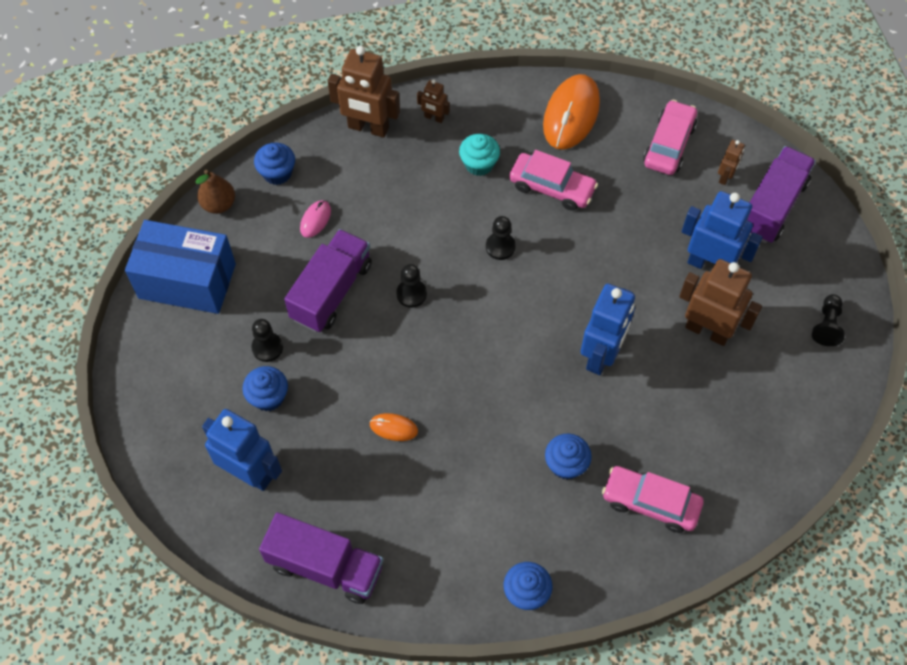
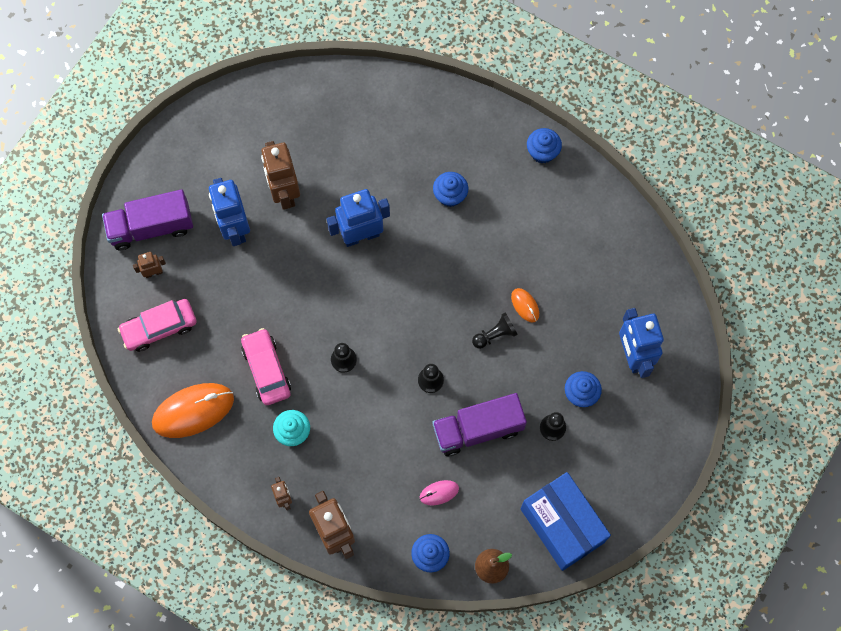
camera: 135 degrees left, 10 degrees up
(325, 566) = (637, 263): purple truck -> none
(650, 503) = (427, 134): pink car -> none
(826, 325) = (215, 132): black pawn -> black pawn (495, 335)

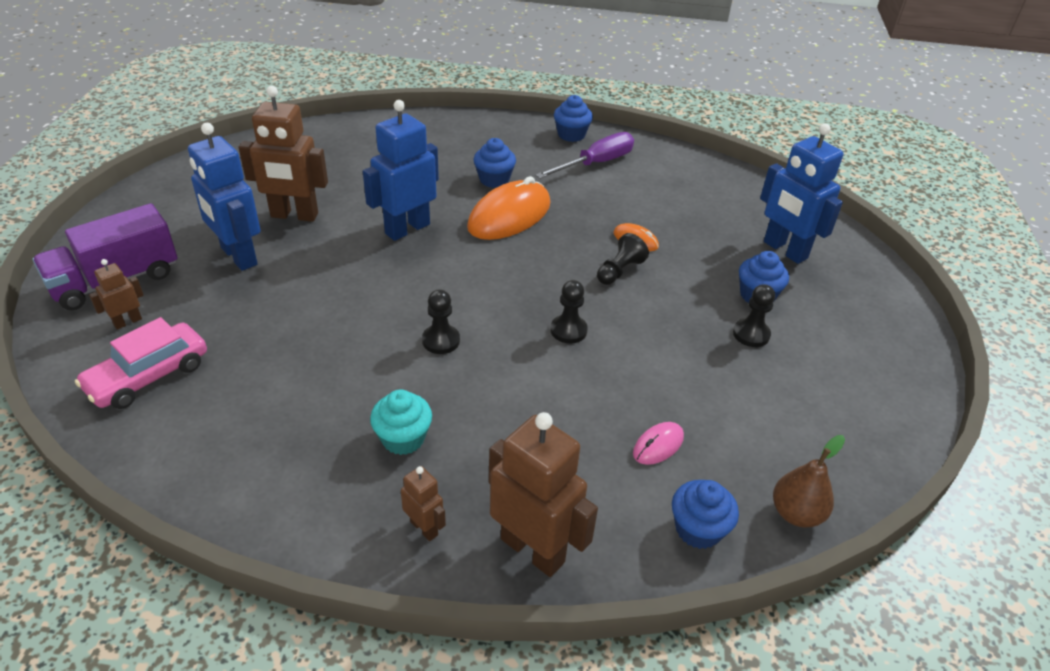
camera: 25 degrees left, 30 degrees down
(193, 411) = (229, 459): orange mouse -> orange mouse (509, 216)
(266, 369) = (333, 379): pink car -> none
(284, 192) = (294, 215): brown robot -> brown robot turned 45 degrees counterclockwise
(478, 429) = (661, 361): purple truck -> none
(543, 200) = (596, 163): none -> purple screwdriver
(562, 525) = (847, 430): blue box -> none

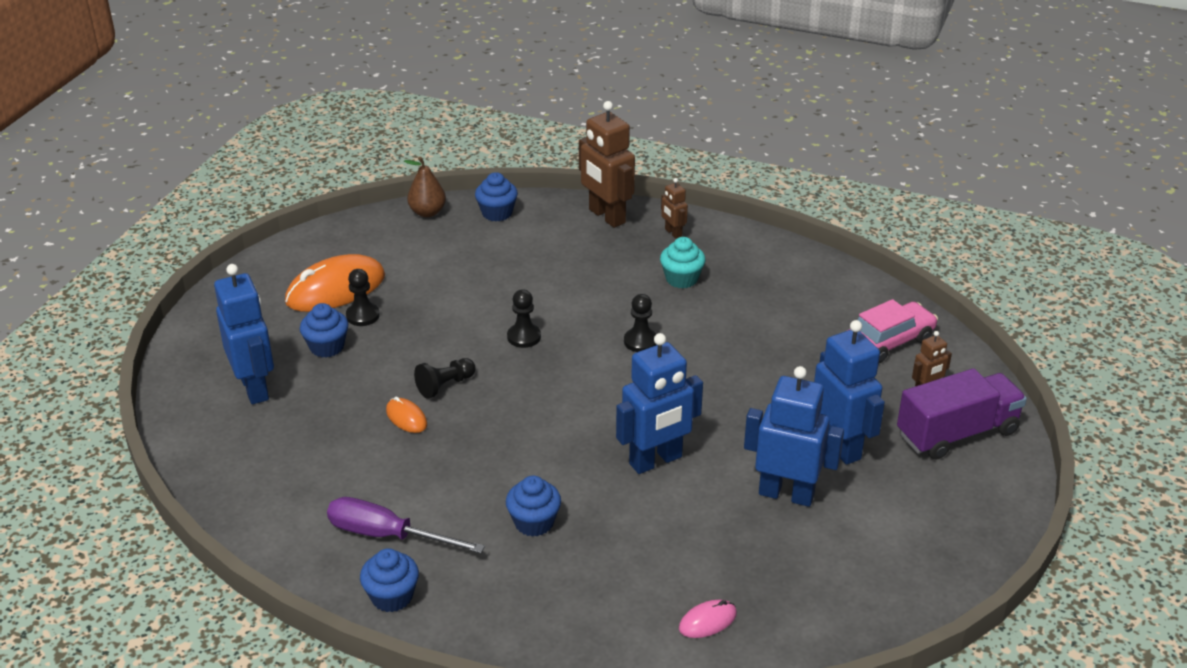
camera: 165 degrees left, 5 degrees down
(294, 215) = (786, 494): brown robot -> blue robot
(509, 216) = (533, 465): orange mouse -> orange mouse (335, 289)
(596, 163) = (387, 535): purple screwdriver -> purple screwdriver turned 45 degrees clockwise
(658, 445) = (495, 254): pink mouse -> pink mouse (707, 621)

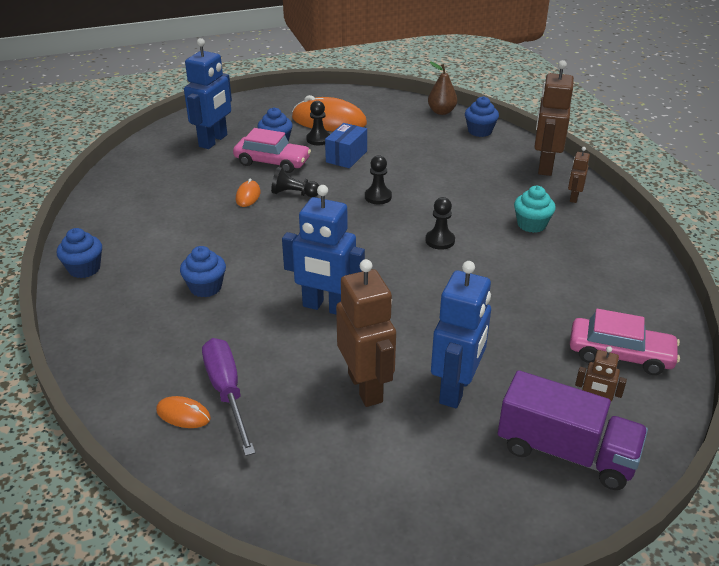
camera: 50 degrees right, 0 degrees up
(363, 369) = (272, 162): none -> pink car
(387, 535) = (137, 241): purple screwdriver -> purple screwdriver (227, 392)
(424, 316) = (346, 157): none -> blue box
(707, 621) = (183, 414): pink mouse -> orange mouse
(786, 494) = (366, 387): blue robot -> brown robot

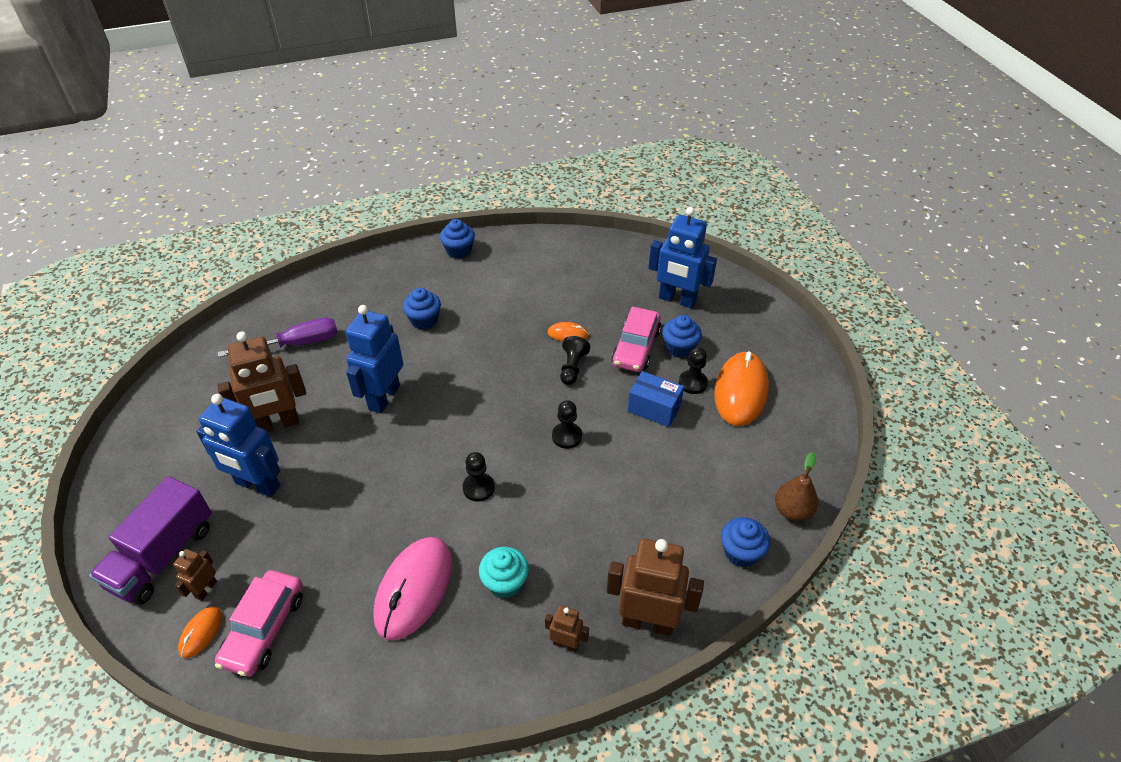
camera: 90 degrees right, 10 degrees up
(183, 414) = (280, 324): orange mouse -> orange mouse (201, 633)
(551, 269) = (414, 589): none -> pink mouse

